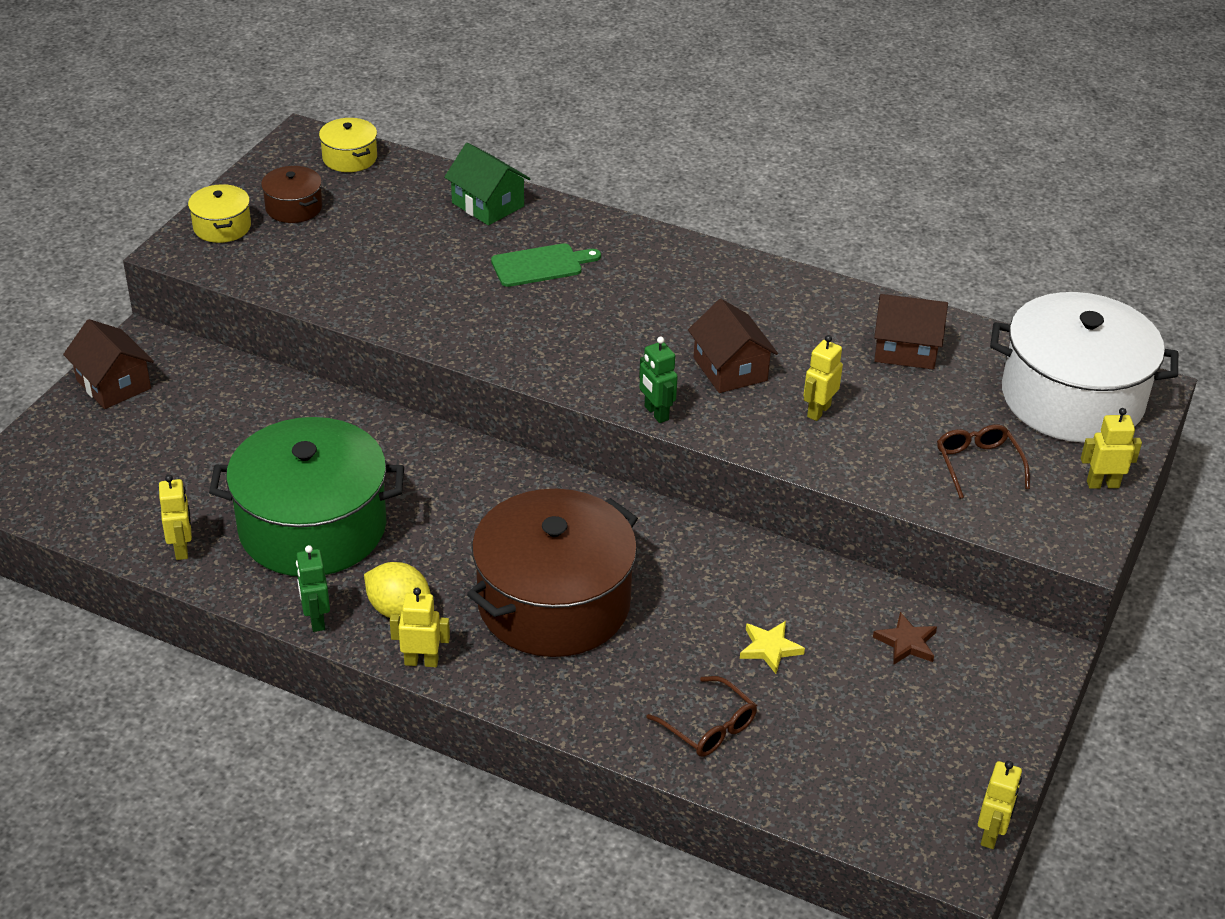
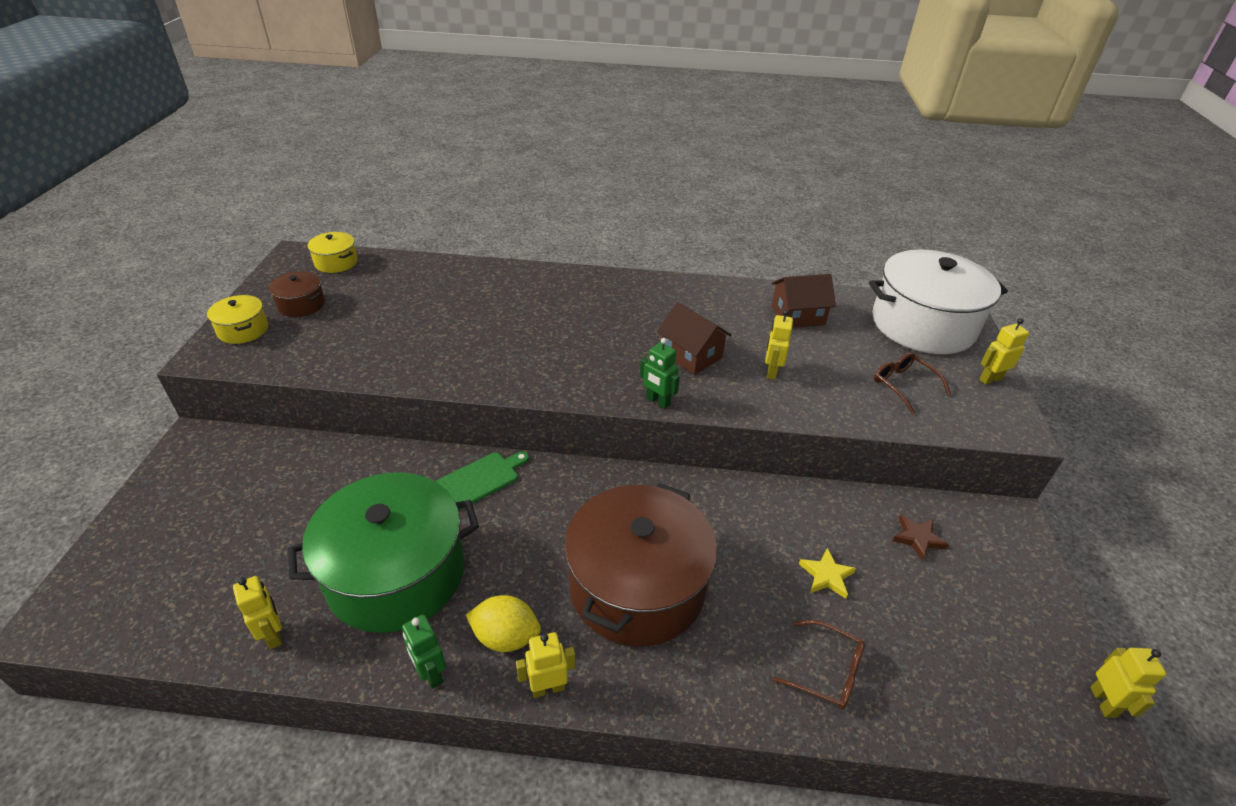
camera: 20 degrees left, 0 degrees up
(113, 384) = (171, 484): brown house -> none
(487, 205) = (454, 275): green house -> none
(540, 265) = (513, 309): green cutting board -> green cutting board (480, 479)

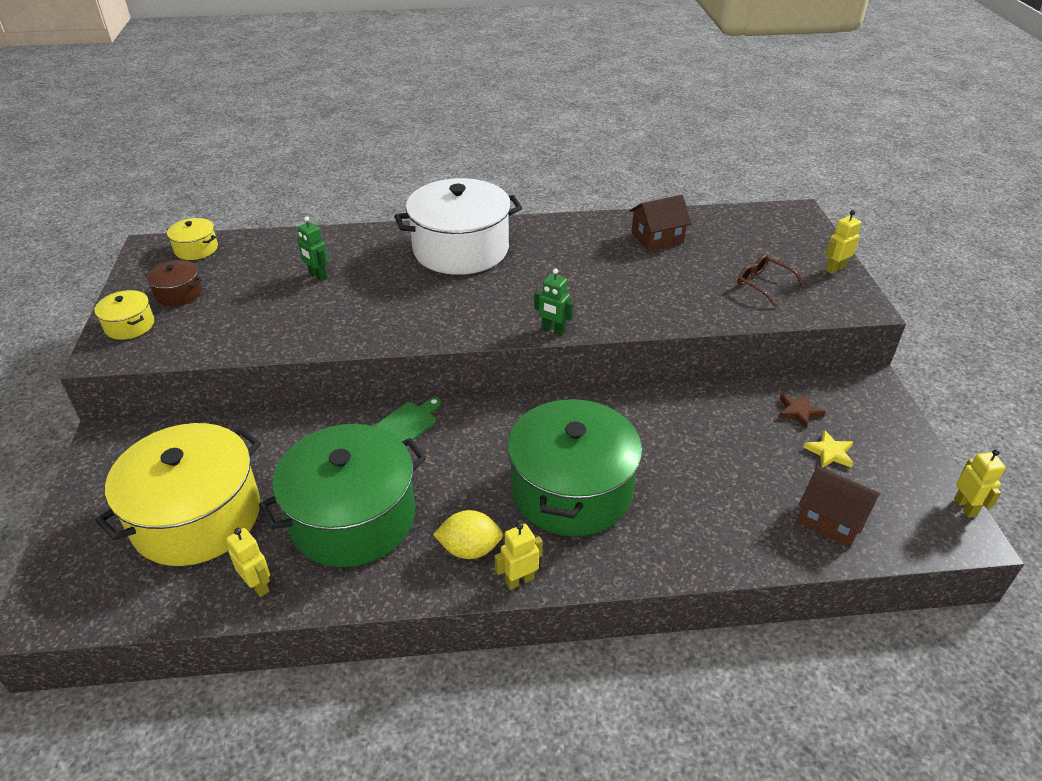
camera: 10 degrees left, 0 degrees up
(244, 542) = (197, 516): none -> yellow pot
(431, 673) = (413, 589): green robot -> green robot (317, 276)
(637, 586) = (571, 490): brown pot -> green pot
(691, 355) = (571, 286): brown house -> brown house (831, 519)
(771, 372) = (647, 290): yellow robot -> none
(826, 575) = (730, 454): yellow star -> yellow star (830, 452)
(826, 671) = (747, 525): brown glasses -> none
(923, 324) = (769, 230): white pot -> white pot (461, 249)

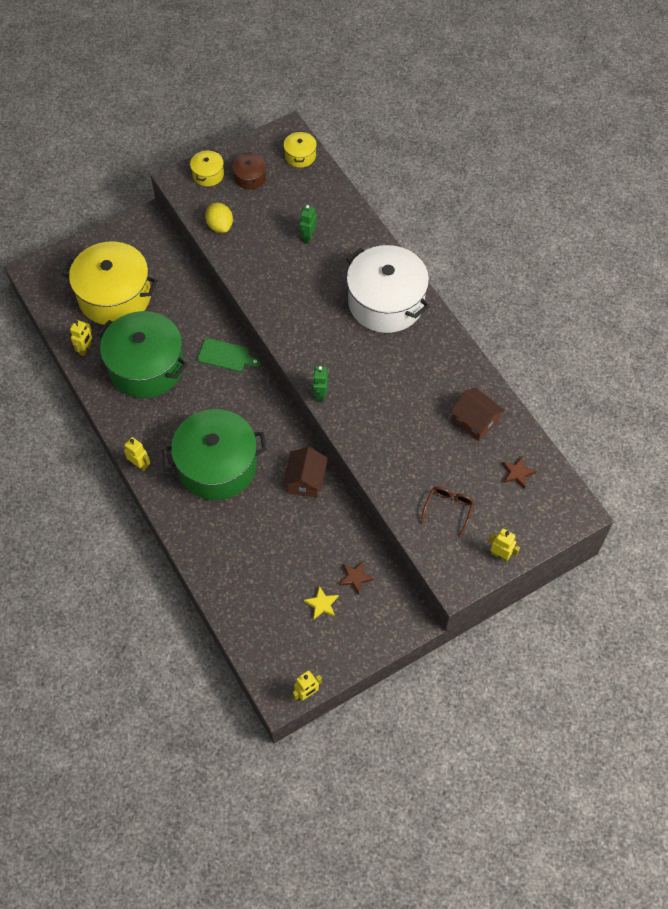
camera: 65 degrees right, 20 degrees up
(469, 549) = (150, 432): yellow lemon -> yellow lemon (220, 226)
(736, 232) = (517, 473): none -> brown star
(831, 519) = (259, 615): brown house -> brown house (305, 480)

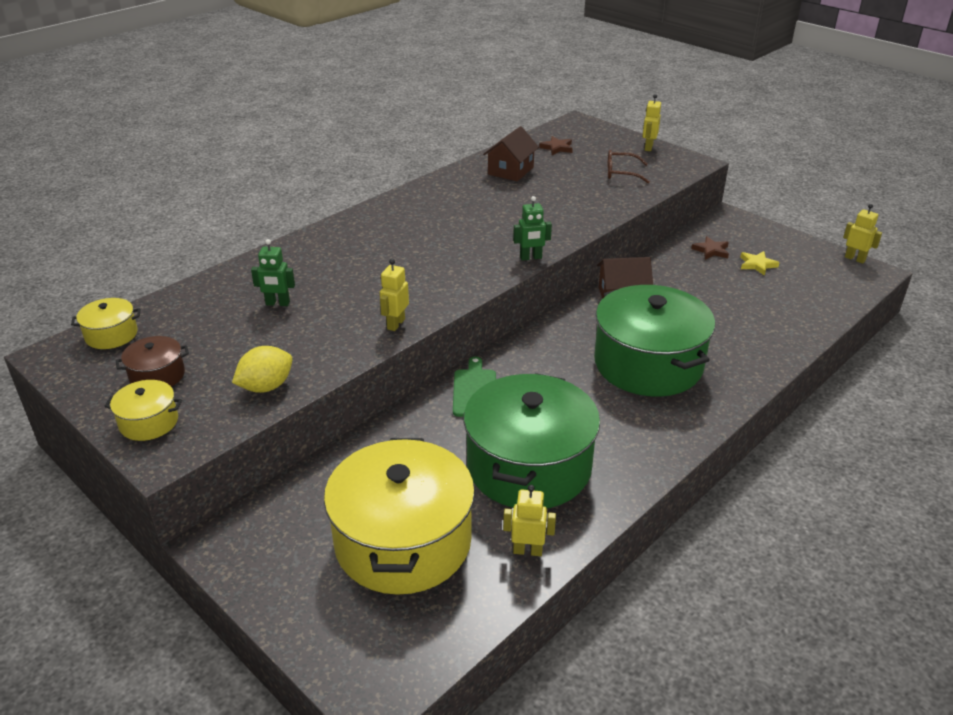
camera: 105 degrees left, 25 degrees down
(139, 465) = (694, 433): yellow robot -> yellow robot (395, 324)
(386, 302) = (374, 234): white pot -> none

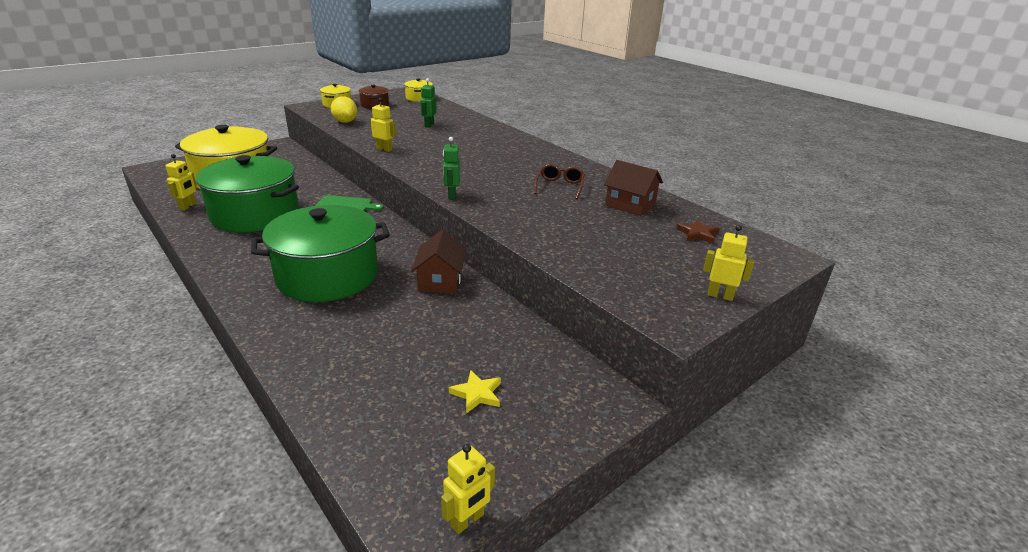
camera: 95 degrees right, 5 degrees down
(621, 173) = (631, 263): brown glasses -> brown glasses (559, 186)
(711, 251) = (521, 361): brown star -> none

